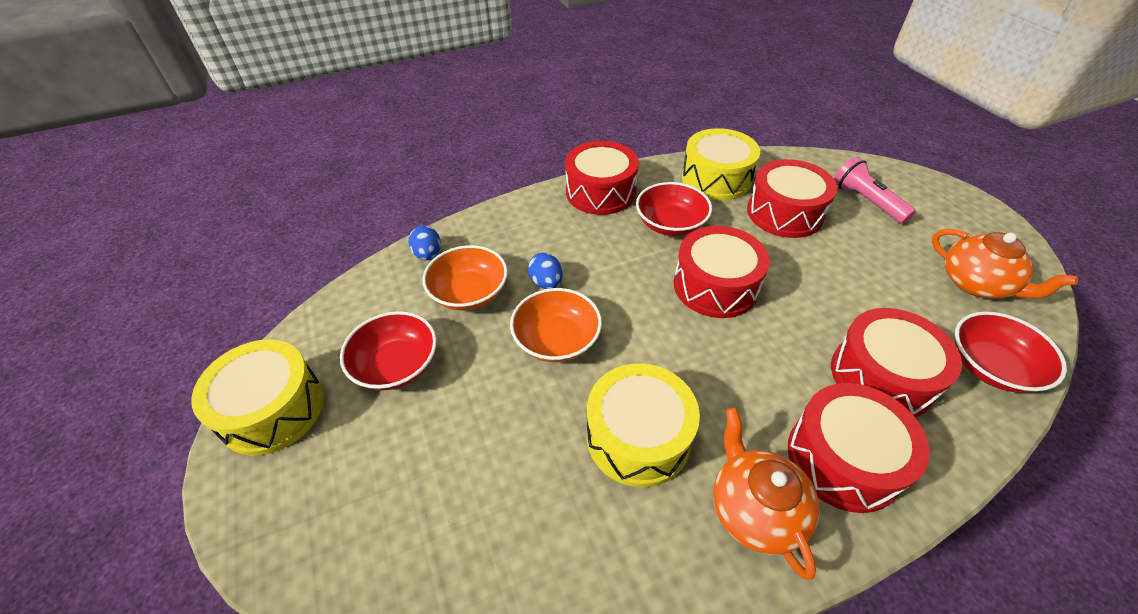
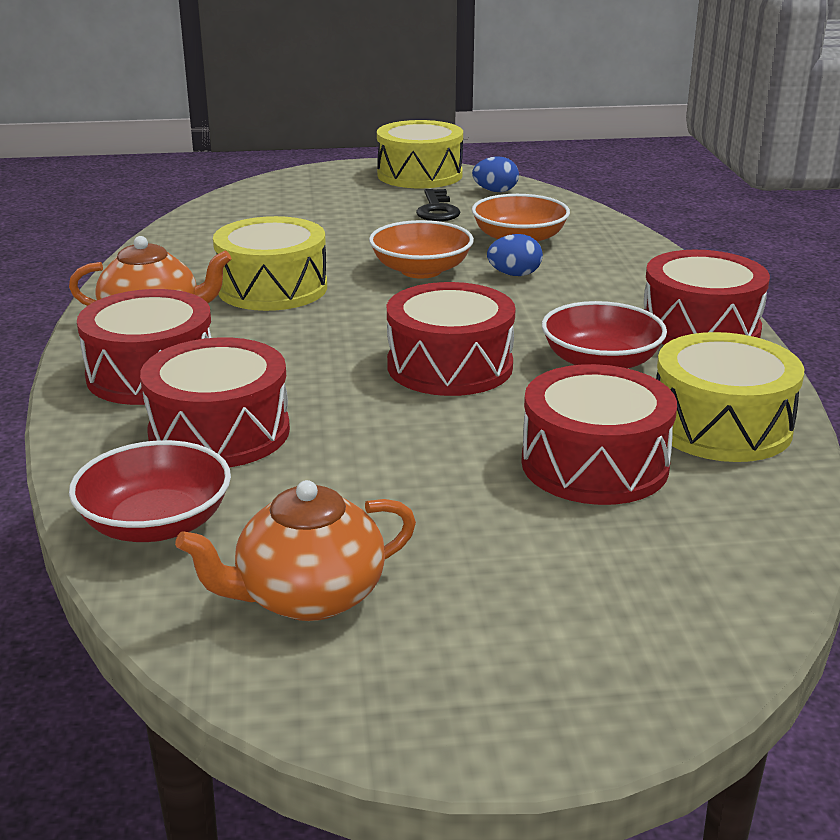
camera: 105 degrees right, 20 degrees down
(396, 365) = (437, 210): red bowl -> black key
(428, 254) = (594, 226): blue egg -> blue egg (495, 191)
(866, 201) = (602, 569): pink flashlight -> none

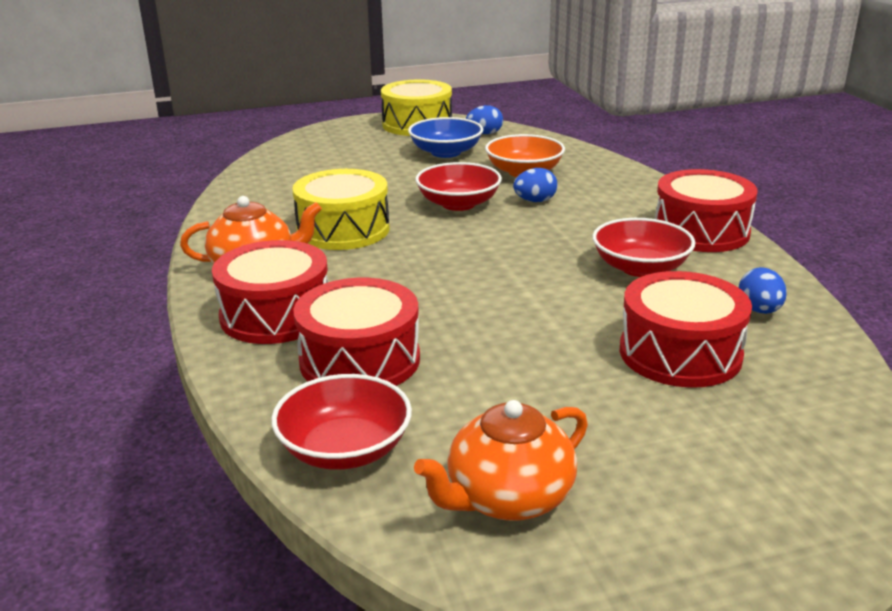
camera: 10 degrees left, 0 degrees up
(421, 270) = (458, 204): orange bowl -> red bowl
(437, 210) = (446, 152): black key -> blue bowl
(450, 366) = (523, 282): red drum -> none
(721, 426) = (759, 310): yellow drum -> blue egg

